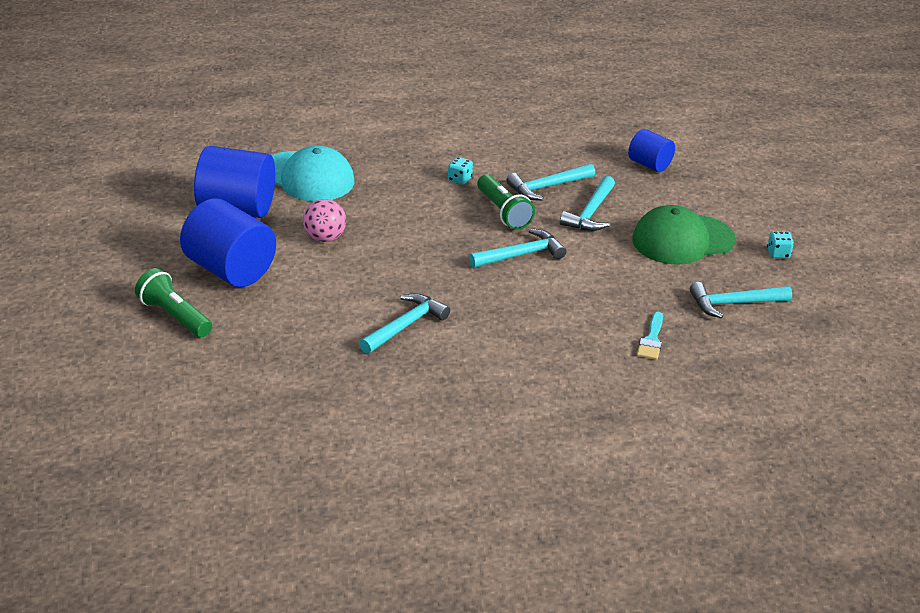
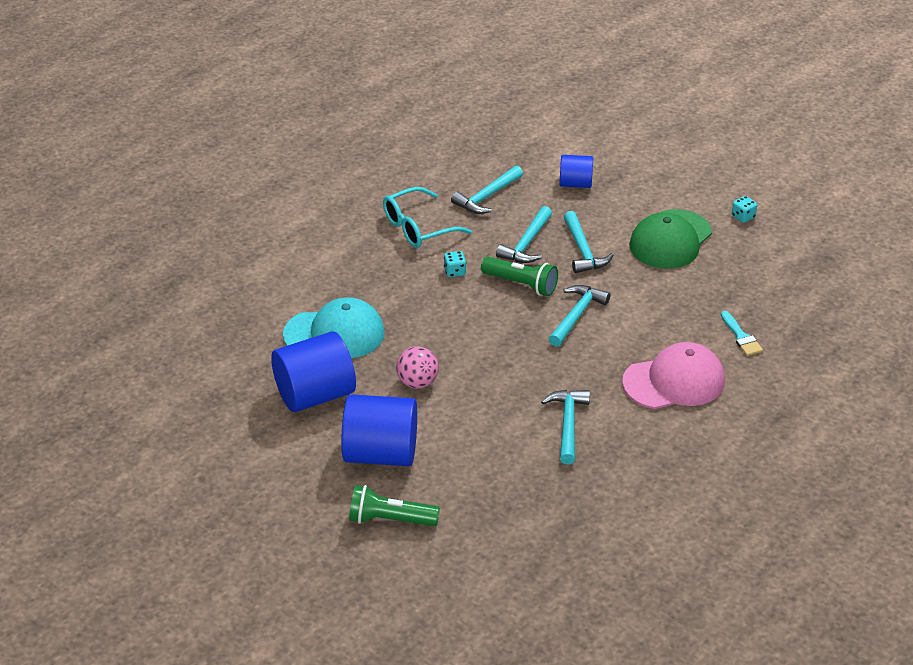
camera: 35 degrees left, 5 degrees up
(471, 138) = (418, 227): none -> turquoise glasses
(542, 342) = (674, 381): none -> pink cap
(734, 304) = (760, 276): turquoise hammer -> turquoise hammer (487, 197)

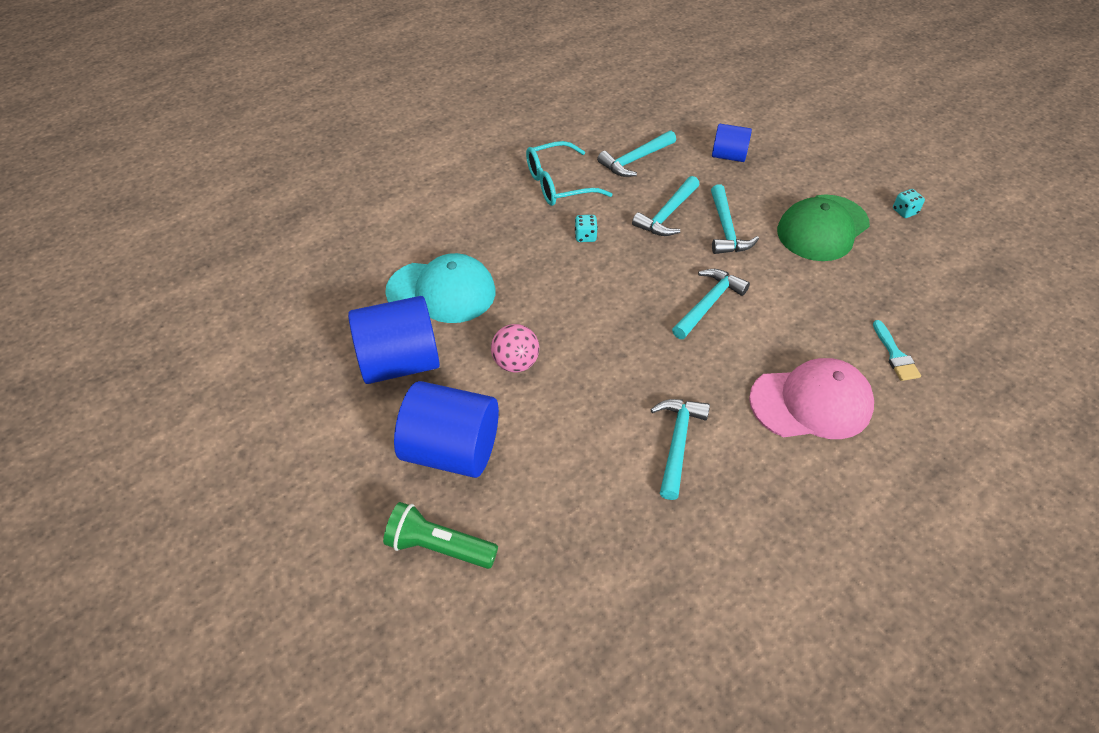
camera: 10 degrees right, 10 degrees up
(521, 284) = (653, 259): green flashlight -> none

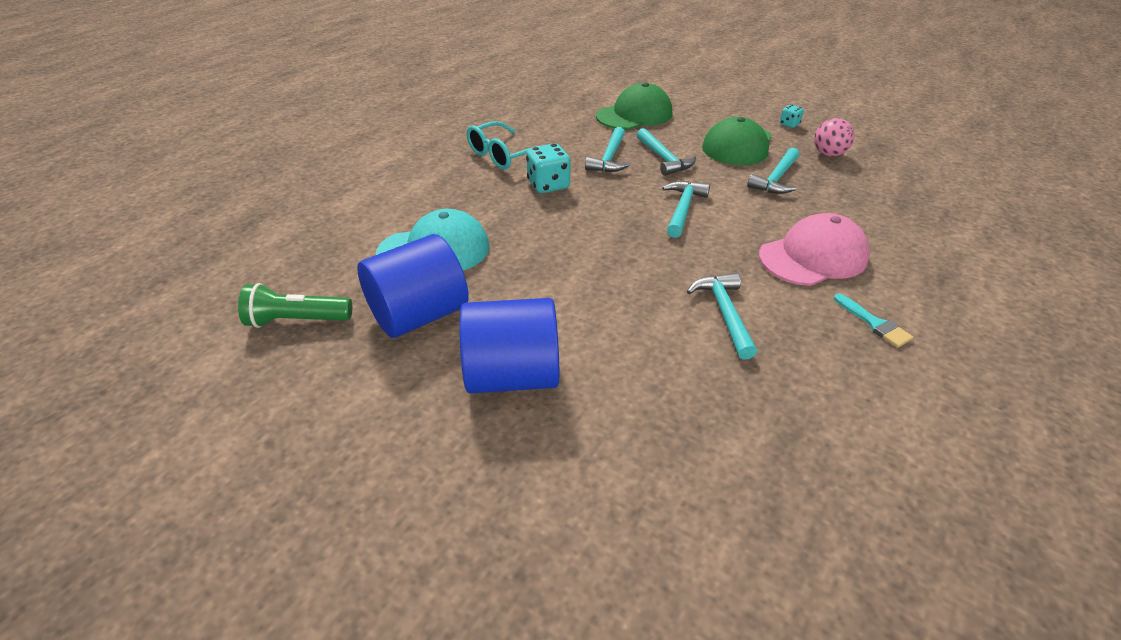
camera: 20 degrees left, 10 degrees down
(439, 547) = (545, 468): green flashlight -> green flashlight (297, 320)
(516, 363) = (537, 288): pink ball -> pink ball (828, 154)
(585, 236) = (548, 185): turquoise dice -> turquoise dice, size x1.83
(635, 160) = (560, 129): turquoise hammer -> turquoise hammer (776, 179)
(728, 156) = (634, 115): blue cylinder -> green cap
(895, 355) = (851, 211): turquoise brush -> turquoise brush (874, 323)

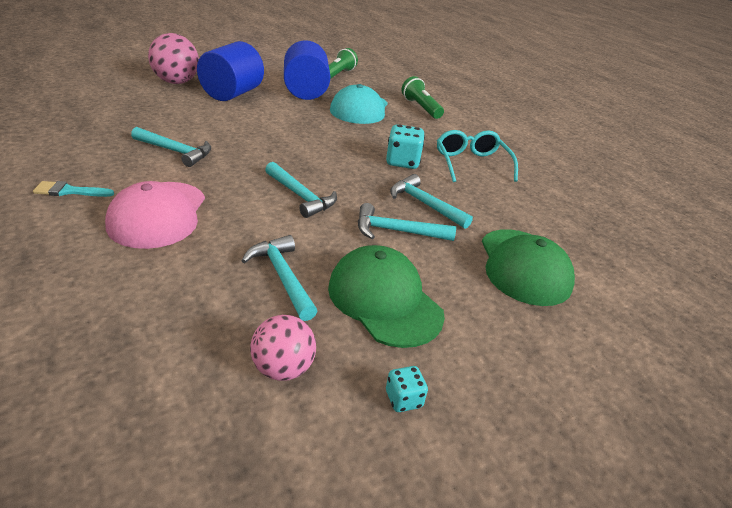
camera: 115 degrees right, 5 degrees down
(377, 213) = (420, 108): none -> green flashlight
(538, 470) = (176, 82): none -> pink ball

